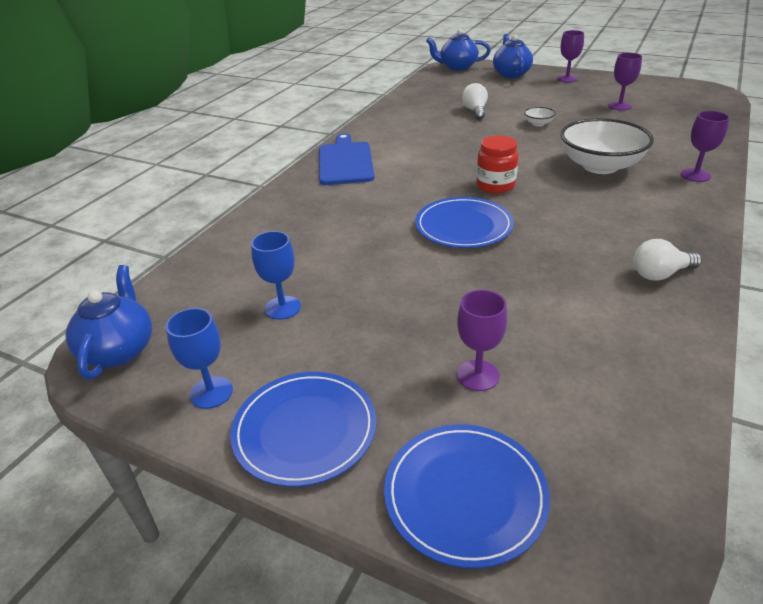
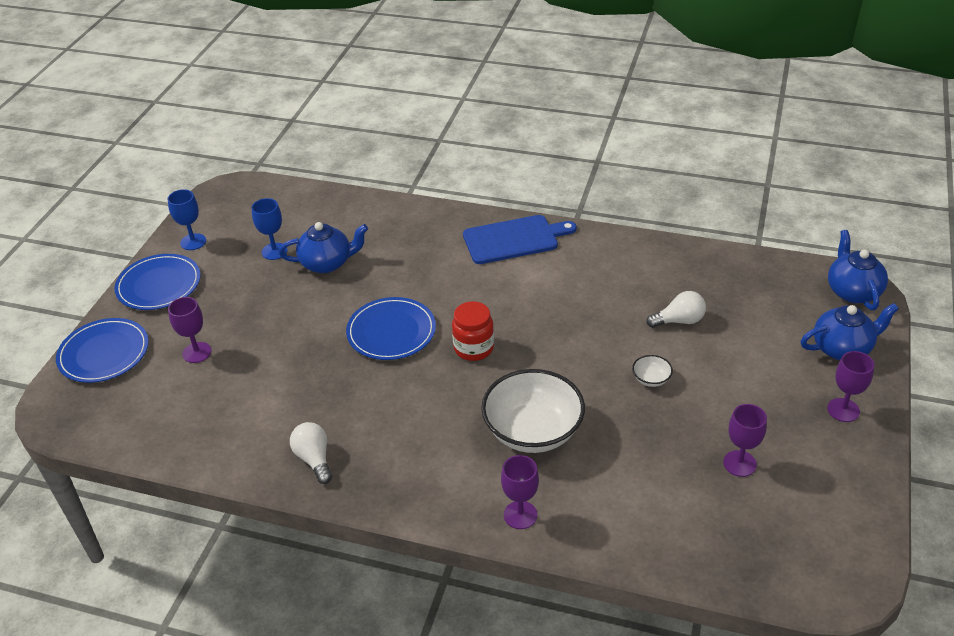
camera: 80 degrees right, 5 degrees up
(119, 350) = (234, 195): blue teapot -> blue teapot (327, 263)

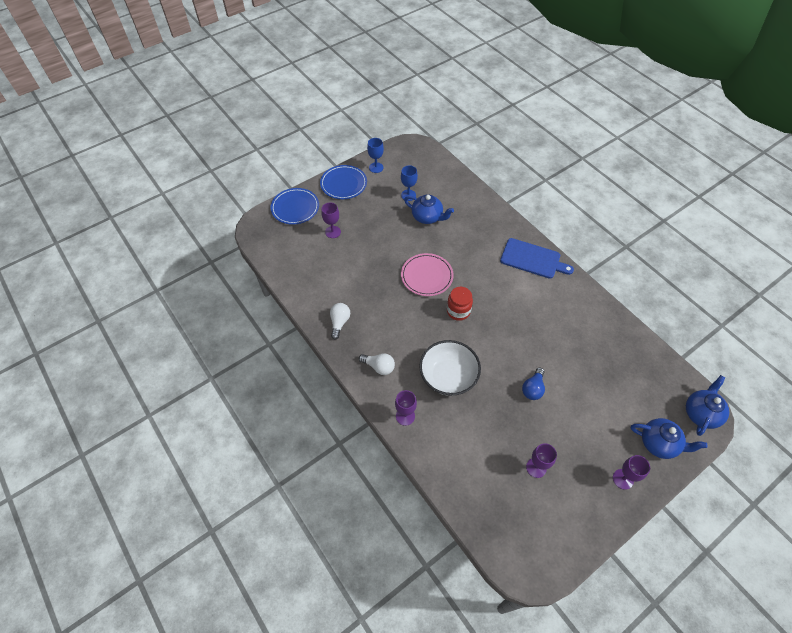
camera: 35 degrees right, 15 degrees up
(391, 331) = (427, 276): blue plate -> pink plate
(651, 379) = (533, 388): white bowl -> blue light bulb
(679, 321) = (579, 365): white light bulb -> white light bulb (379, 367)

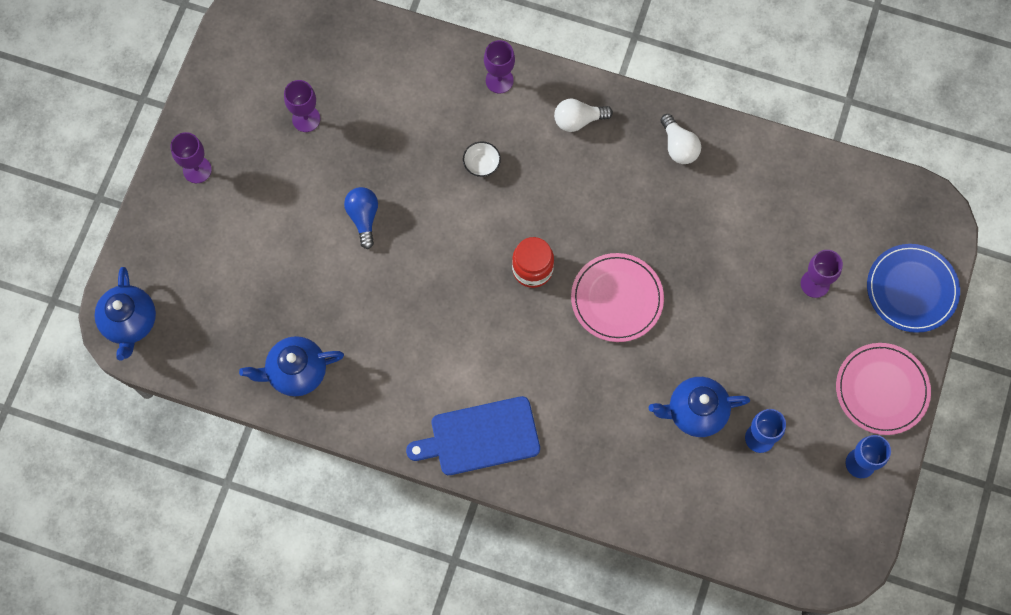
camera: 145 degrees right, 15 degrees up
(343, 184) = (882, 390): blue plate -> pink plate
(448, 376) = (481, 164): white bowl -> white bowl, size x0.41
(659, 443) = (170, 244): blue teapot -> blue teapot (296, 372)

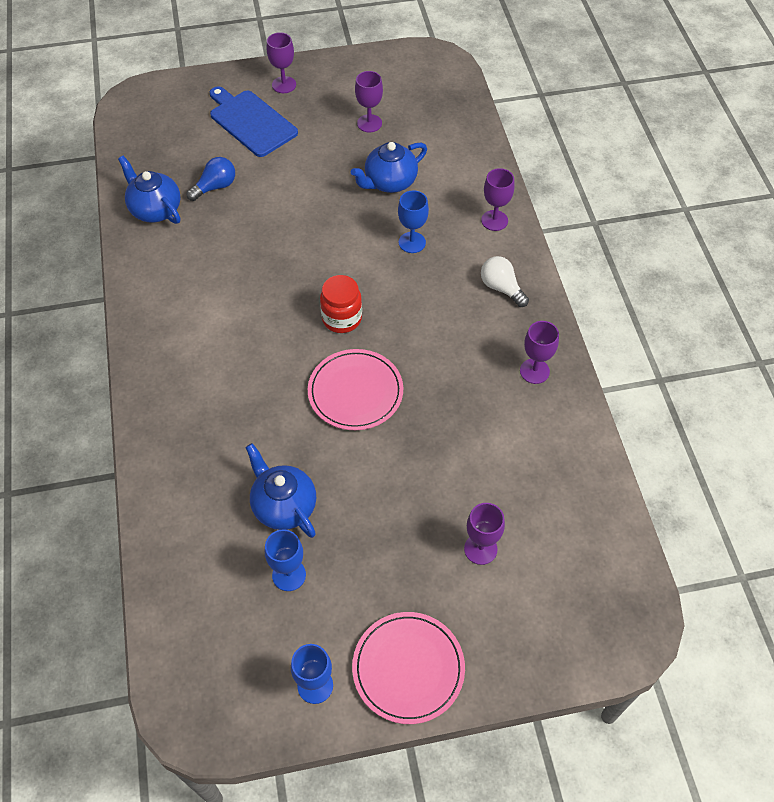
camera: 60 degrees right, 15 degrees down
(130, 322) = (140, 103): blue teapot -> blue teapot (389, 182)
(363, 218) = (312, 191): blue light bulb -> blue light bulb (215, 187)
(480, 437) = (166, 352): blue cutting board -> blue cutting board (251, 122)
(481, 164) = (412, 242): white bowl -> blue goblet
(678, 146) = (534, 371): white light bulb -> purple goblet
(912, 289) = (537, 645): blue plate -> none

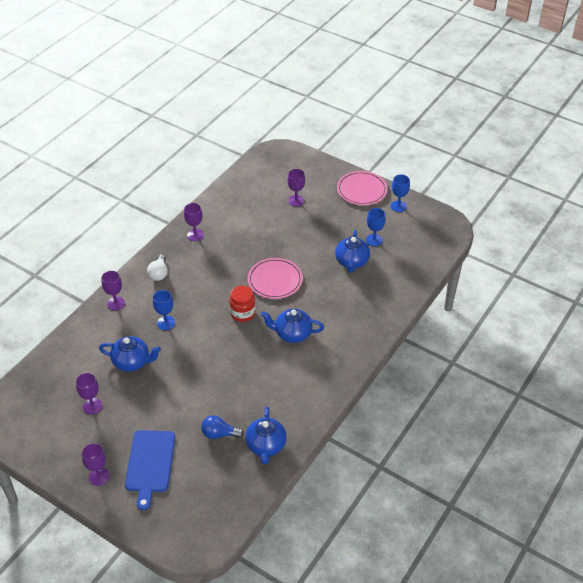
camera: 135 degrees left, 10 degrees down
(254, 340) = (292, 334): none -> blue teapot

